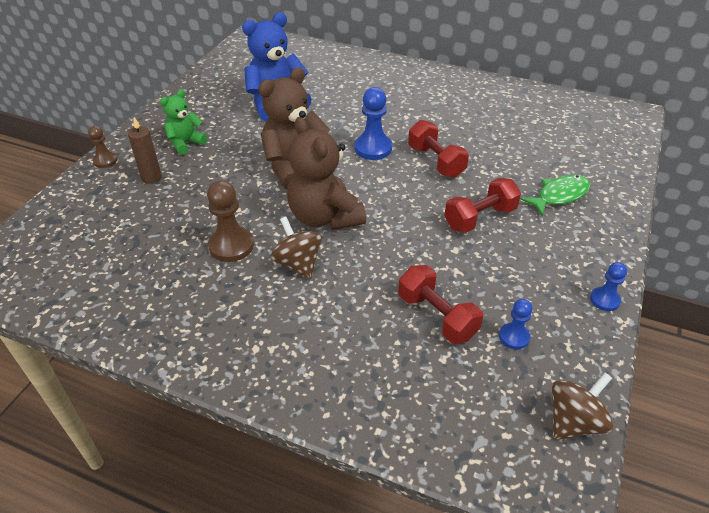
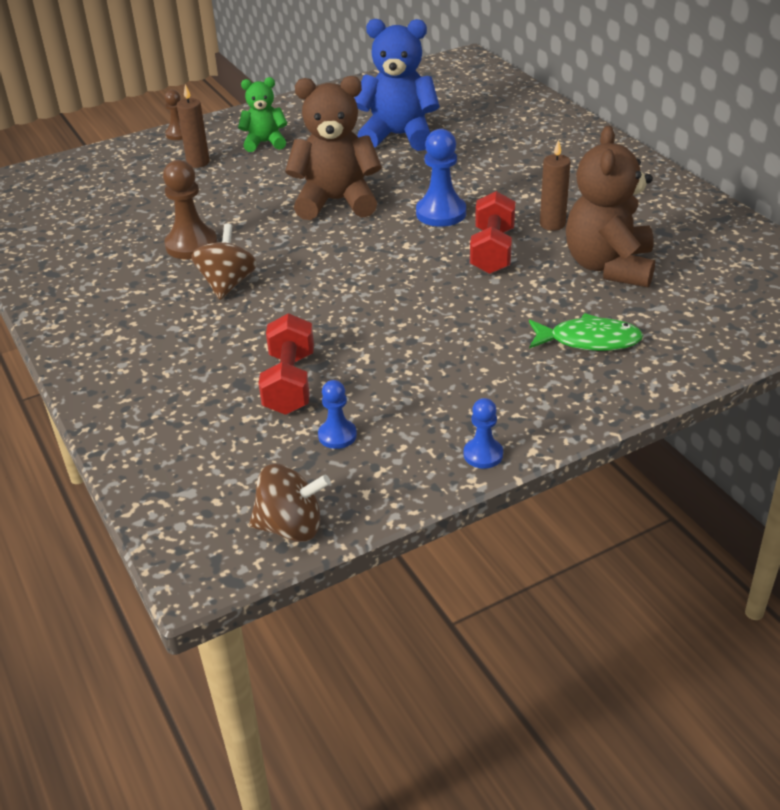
camera: 40 degrees right, 5 degrees down
(324, 217) = (304, 256): brown teddy bear -> brown teddy bear (609, 266)
(446, 129) = (552, 224): none -> brown candle
(480, 218) = (460, 322): red dumbbell -> none

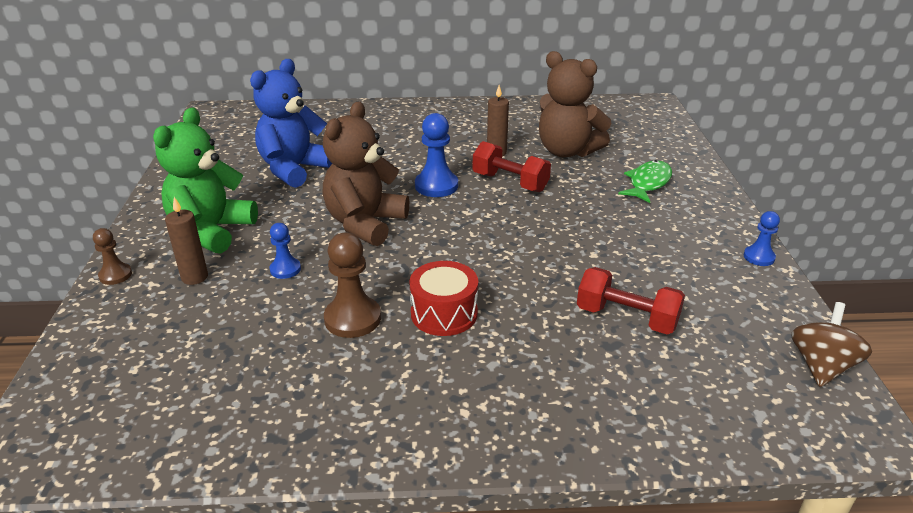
camera: 65 degrees left, 5 degrees down
(227, 284) = (444, 313): brown spinning top -> red drum
(265, 143) = (211, 231): green teddy bear -> green teddy bear, size x1.76
(337, 435) = (710, 313): blue pawn -> blue pawn (285, 269)

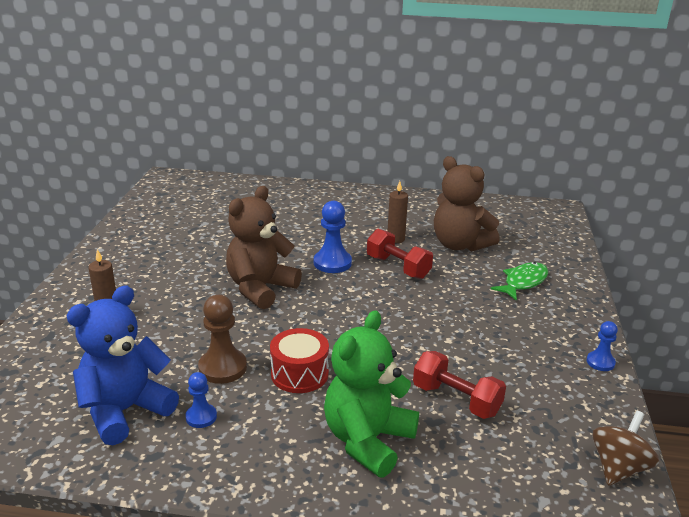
camera: 10 degrees right, 5 degrees down
(115, 275) = (48, 307): brown pawn -> none
(211, 231) = (134, 280): green teddy bear -> green teddy bear (368, 440)
(285, 269) = (182, 319): blue pawn -> blue pawn (201, 417)
(294, 169) = (217, 235): blue teddy bear -> blue teddy bear (125, 411)

